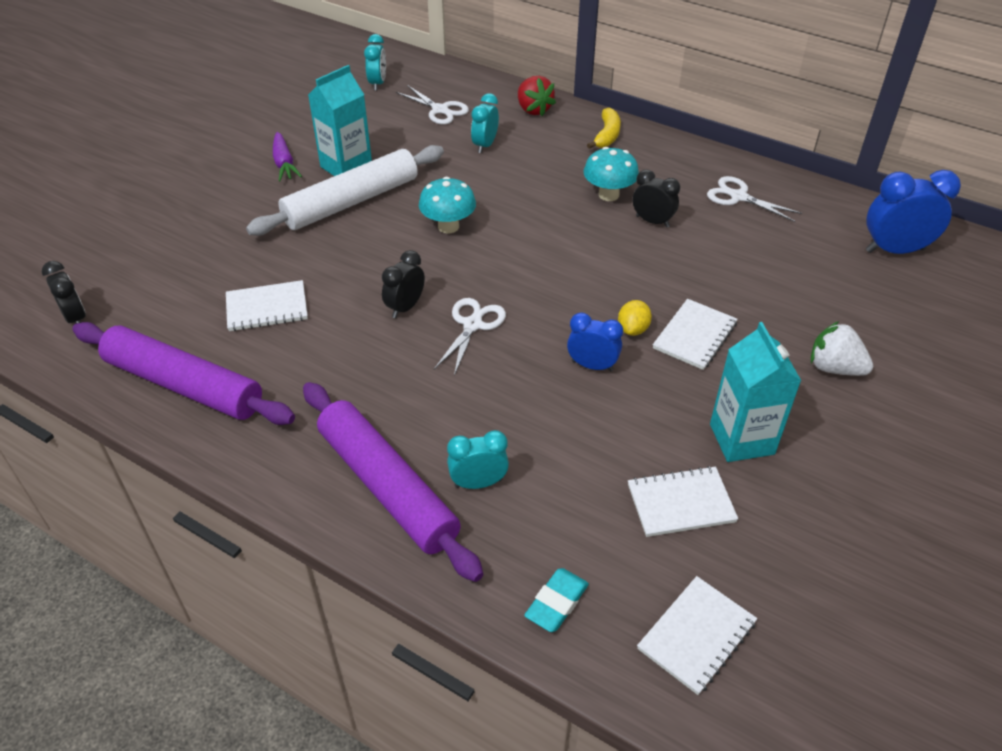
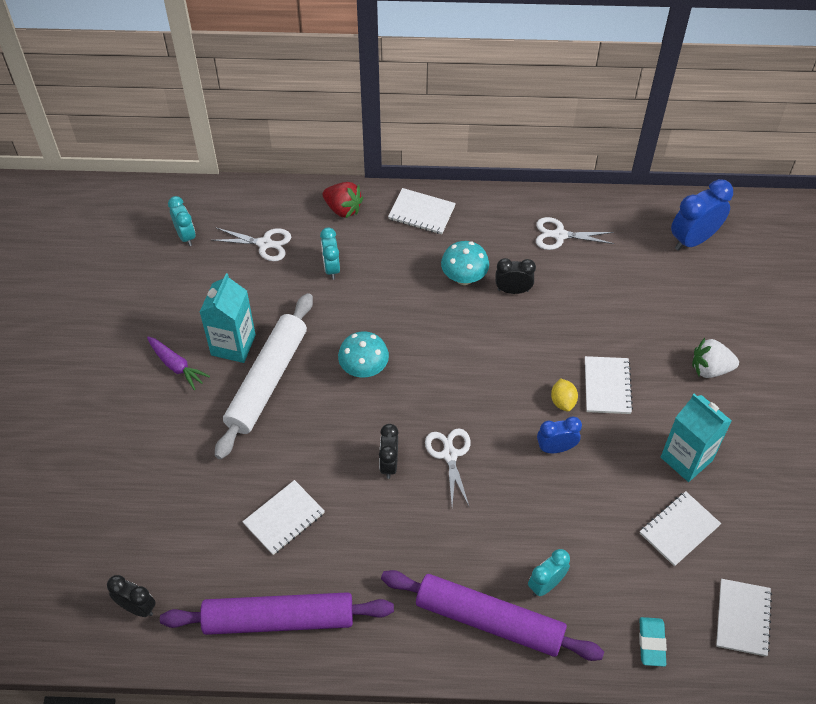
camera: 30 degrees left, 10 degrees up
(607, 135) = (421, 213): yellow banana -> white notebook

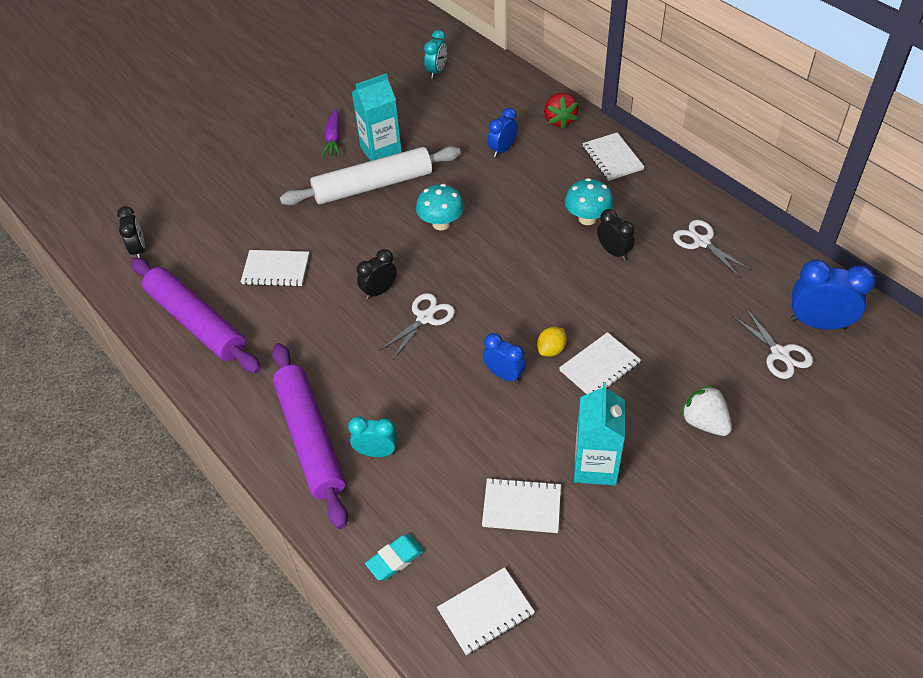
camera: 50 degrees right, 5 degrees down
(265, 244) = (479, 107): white scissors -> white scissors (780, 354)
(331, 268) = (502, 150): turquoise clock -> blue clock

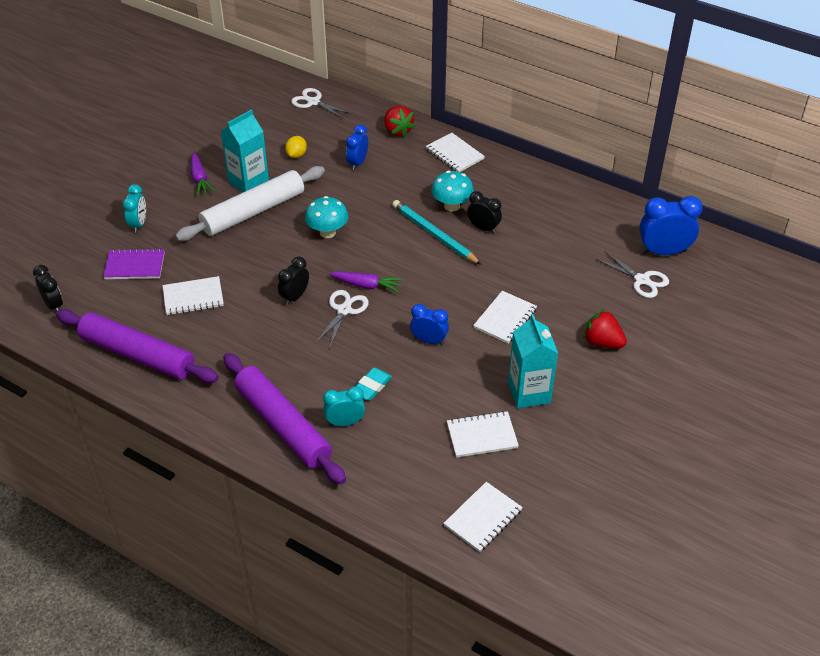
camera: 20 degrees left, 5 degrees down
(232, 222) = (135, 266): none -> purple notebook
(395, 559) = (394, 498): turquoise eraser -> turquoise eraser (371, 386)
(437, 71) = (272, 106): turquoise clock -> turquoise clock (138, 224)
(460, 294) = (366, 285): none -> purple carrot
(551, 350) = (460, 313): yellow lemon -> yellow lemon (296, 155)
(555, 248) = (434, 234): none -> turquoise pencil
(701, 242) = (552, 207): white scissors -> white scissors (313, 102)
(704, 422) = (602, 342): white strawberry -> red strawberry

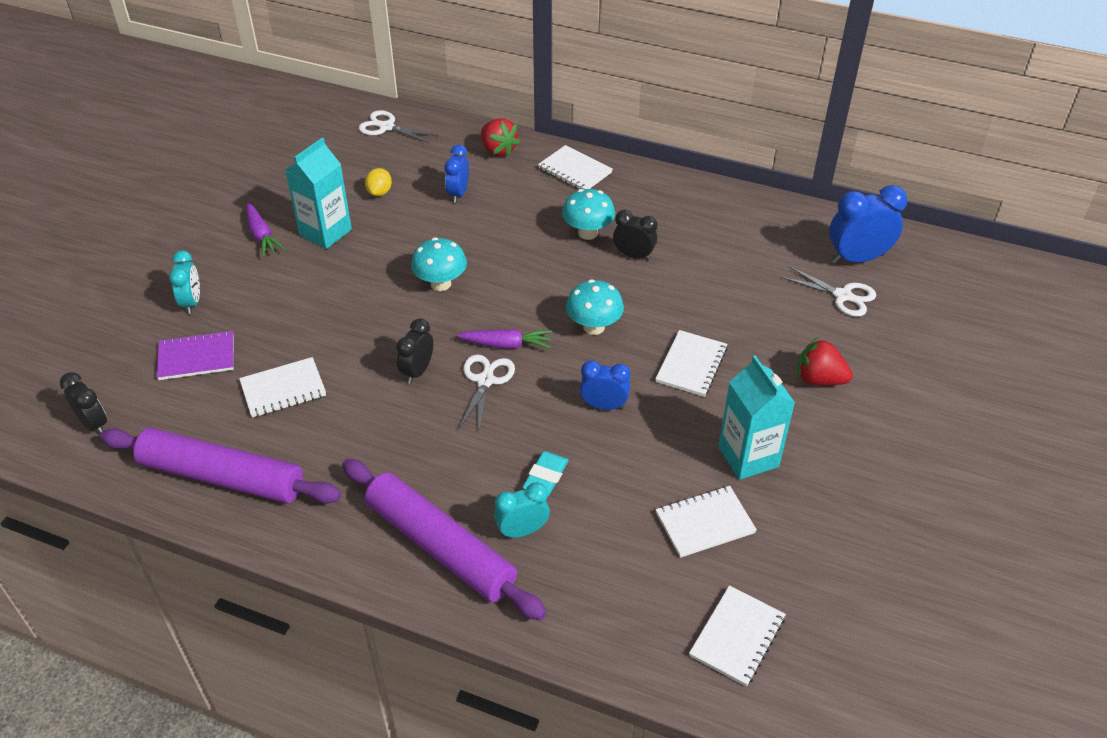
camera: 10 degrees left, 0 degrees up
(253, 212) = (339, 269): white rolling pin -> none
(434, 234) = (575, 270): turquoise pencil -> none
(437, 280) = (594, 327): none -> turquoise mushroom

